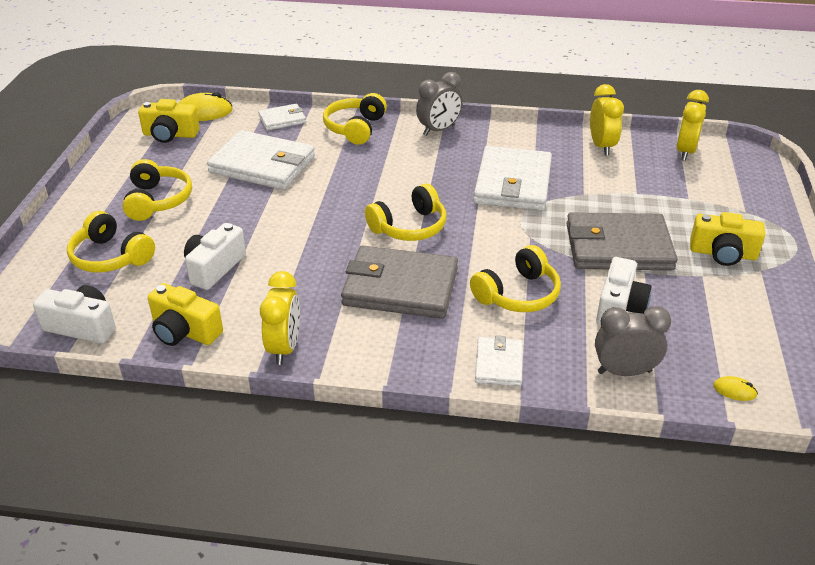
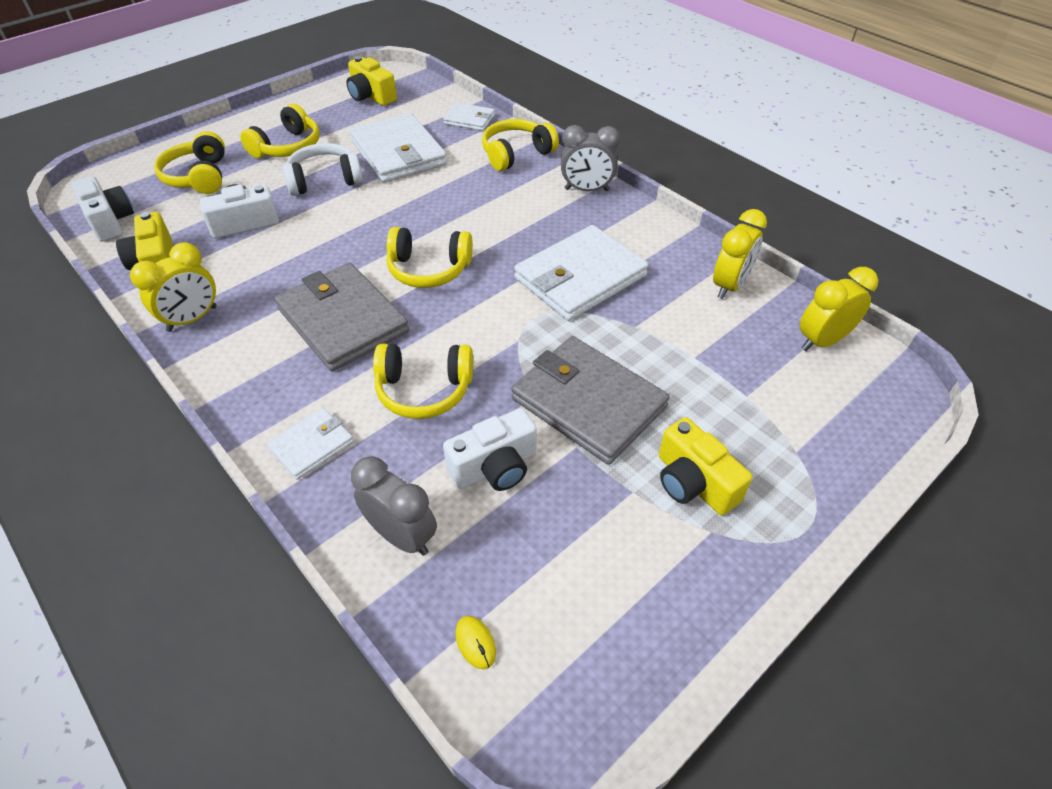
camera: 40 degrees right, 10 degrees up
(203, 112) = (420, 87): yellow mouse -> none
(232, 209) = (325, 180): none -> white headphones

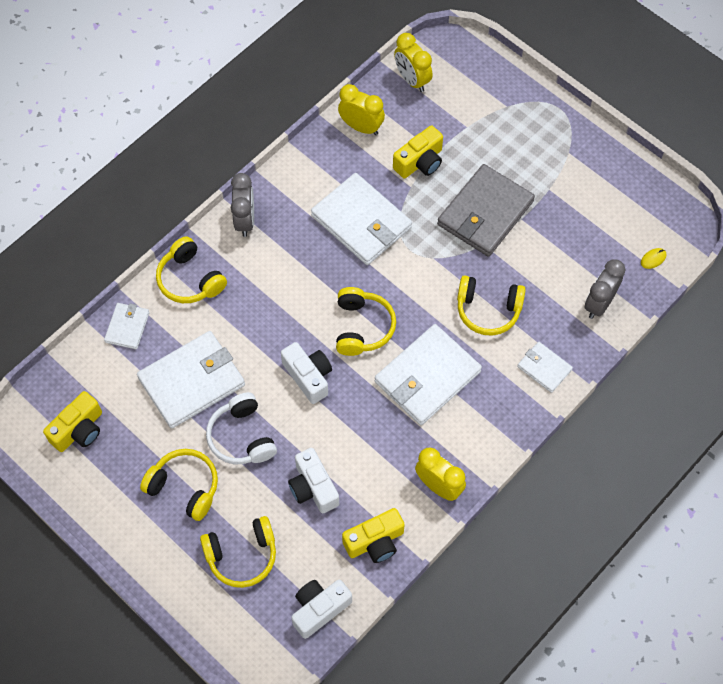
camera: 95 degrees left, 15 degrees up
(343, 320) = (427, 377): grey wallet -> white wallet
(424, 390) = (488, 310): yellow headphones -> yellow headphones turned 105 degrees clockwise
(495, 467) = (543, 261): white camera -> white camera (308, 376)
(693, 482) = (538, 158): yellow camera -> yellow camera (420, 162)

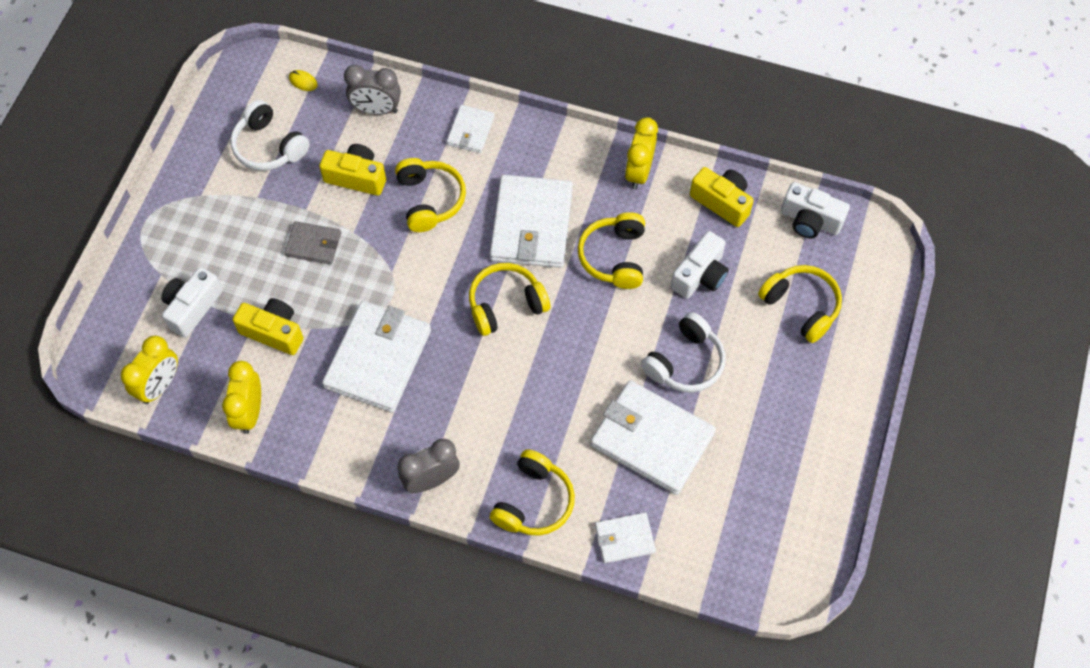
camera: 115 degrees left, 0 degrees up
(79, 430) = (766, 525): yellow camera -> yellow camera (356, 177)
(184, 487) = (766, 390): yellow headphones -> yellow headphones (614, 257)
(308, 376) = (587, 330): white camera -> white camera (192, 307)
(427, 377) = (531, 224): white wallet -> white wallet turned 75 degrees clockwise
(485, 213) = (313, 244): grey wallet -> grey wallet, size x0.51
(595, 213) = (269, 146): none -> white headphones

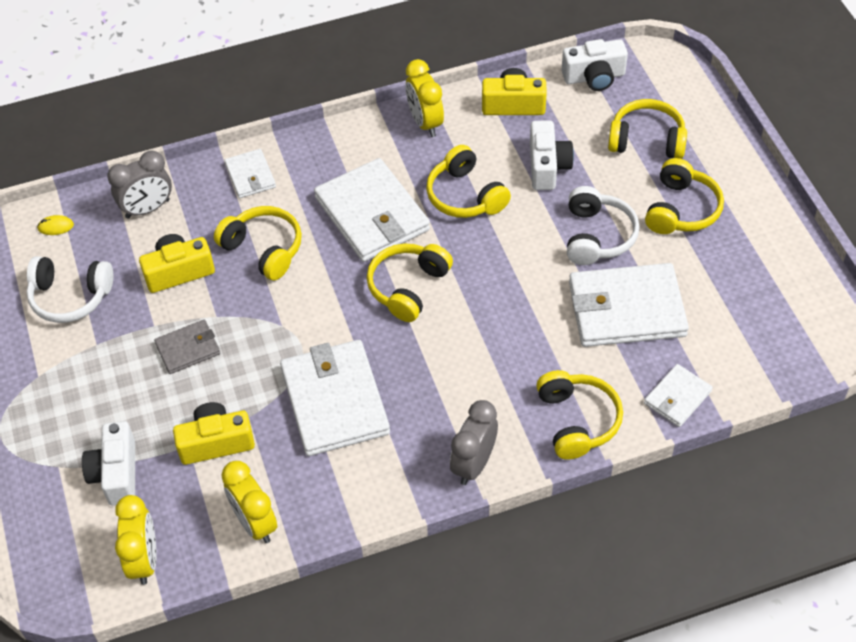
camera: 35 degrees left, 10 degrees down
(773, 386) = (681, 209): none -> yellow headphones

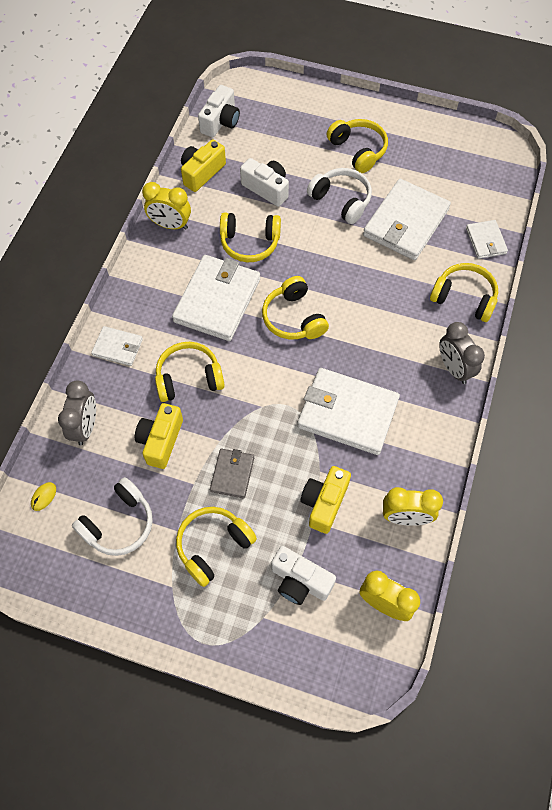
camera: 55 degrees left, 10 degrees up
(372, 214) = (217, 300): white wallet -> white wallet turned 75 degrees counterclockwise
(647, 140) = (293, 131): yellow headphones -> yellow headphones (213, 546)

